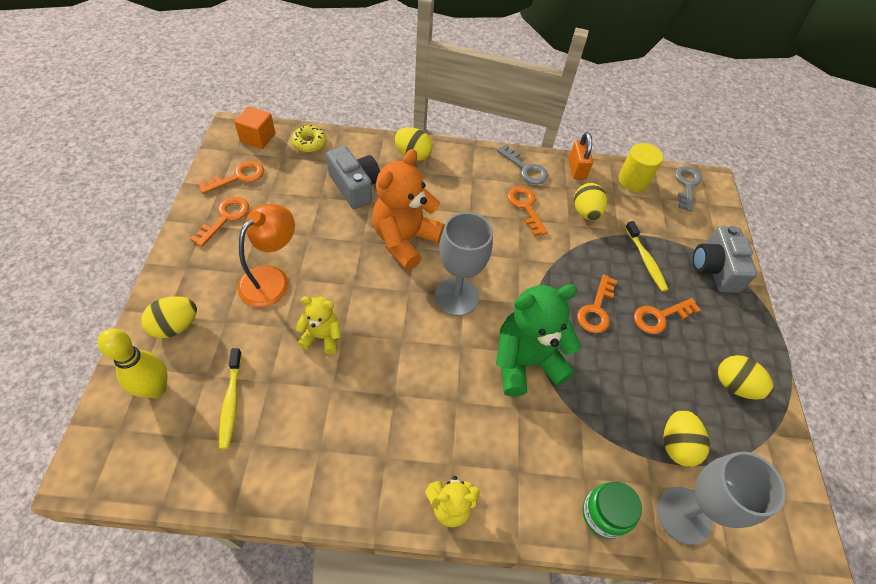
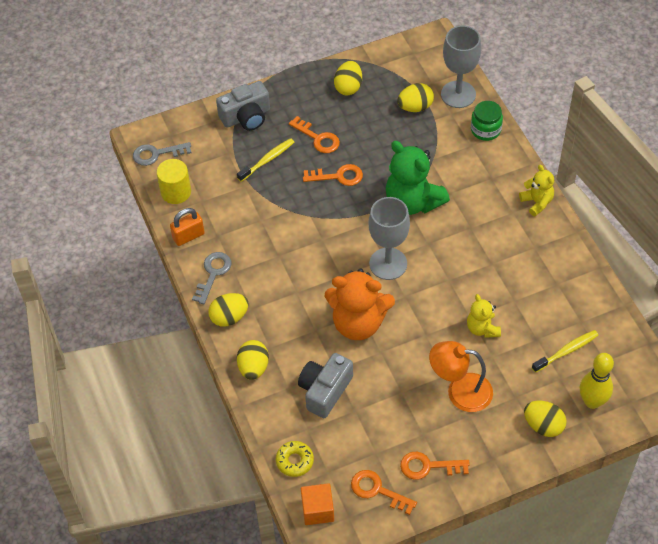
camera: 110 degrees left, 0 degrees up
(525, 207) = (262, 256): orange key -> none
(585, 212) = (240, 213): yellow egg -> yellow egg (229, 317)

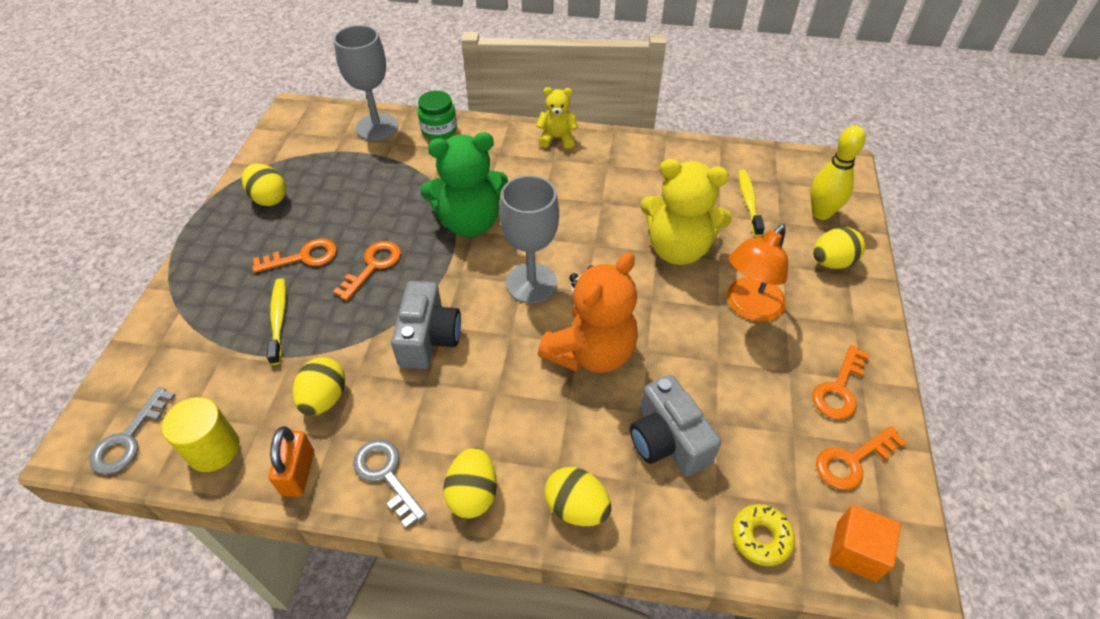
camera: 60 degrees left, 5 degrees down
(246, 117) = (194, 307): grey camera -> grey camera (428, 338)
(415, 107) = (356, 162): yellow egg -> yellow egg (324, 398)
(482, 328) = (677, 249): yellow teddy bear -> yellow teddy bear, size x1.86

